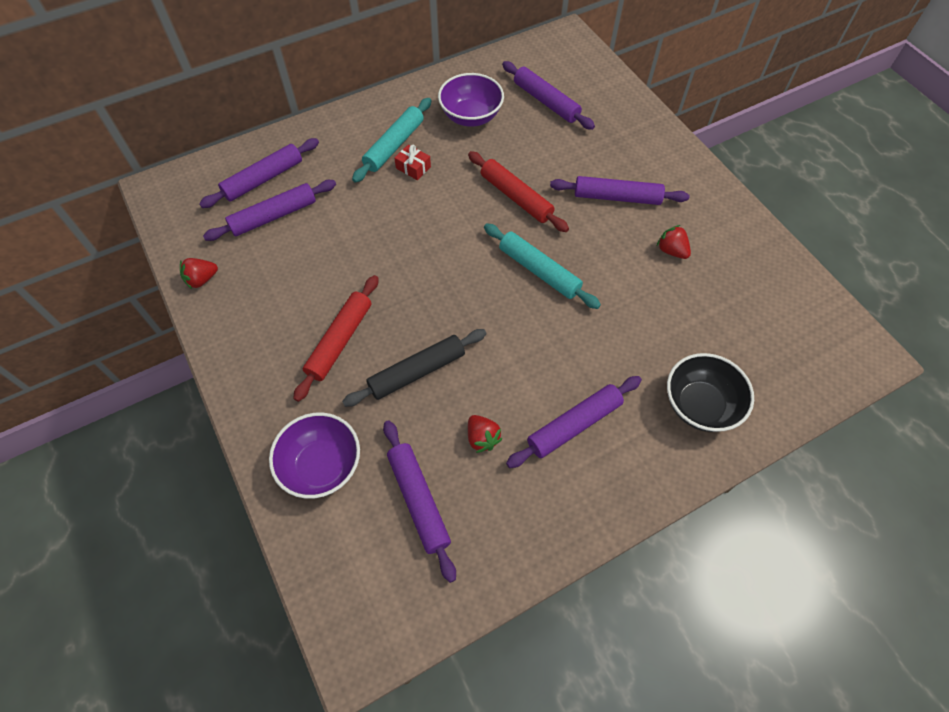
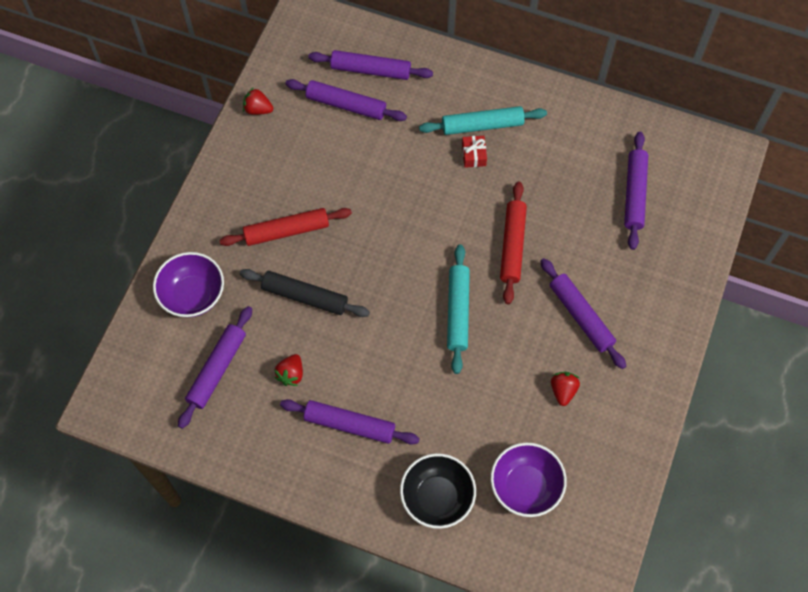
camera: 50 degrees right, 5 degrees up
(471, 116) = (563, 153): purple bowl -> purple bowl (525, 486)

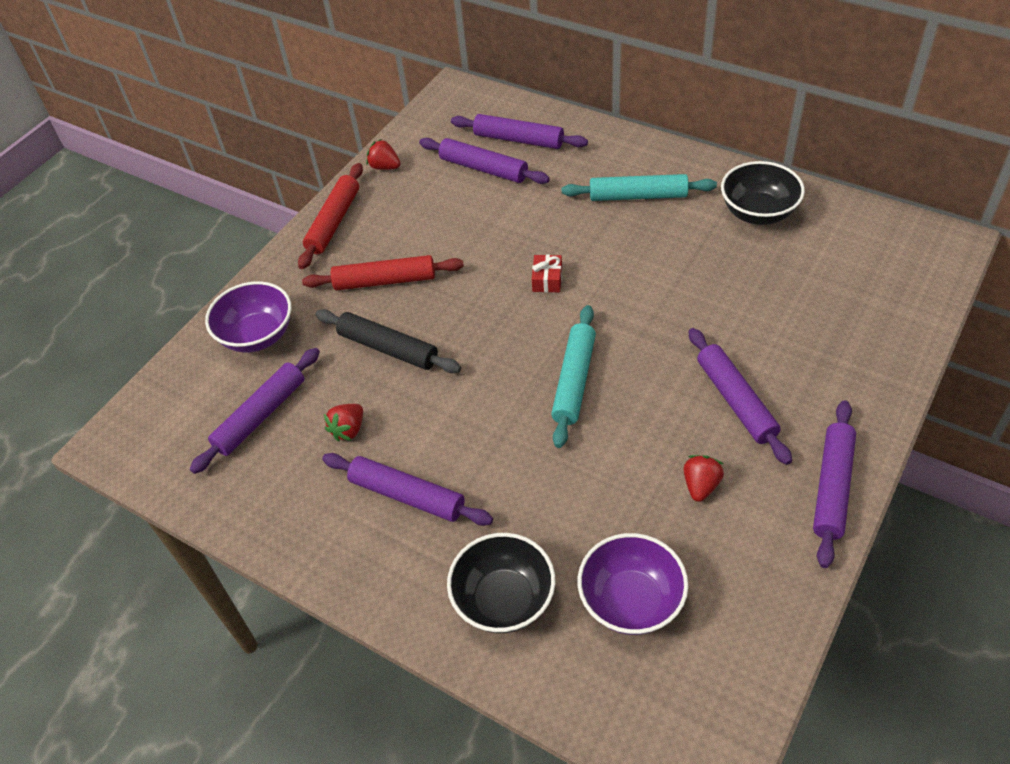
camera: 15 degrees right, 15 degrees down
(474, 155) = (623, 223): red gift -> red gift (547, 280)
(512, 246) = (656, 316): red rolling pin -> red rolling pin (334, 222)
(581, 135) = (758, 213): none -> black bowl
(634, 194) = (820, 275): purple rolling pin -> purple rolling pin (832, 487)

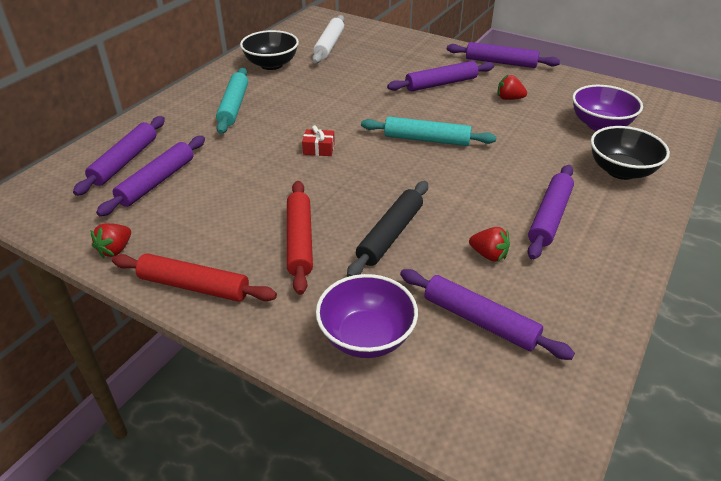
camera: 95 degrees left, 10 degrees down
(839, 265) = (329, 45): none -> white rolling pin

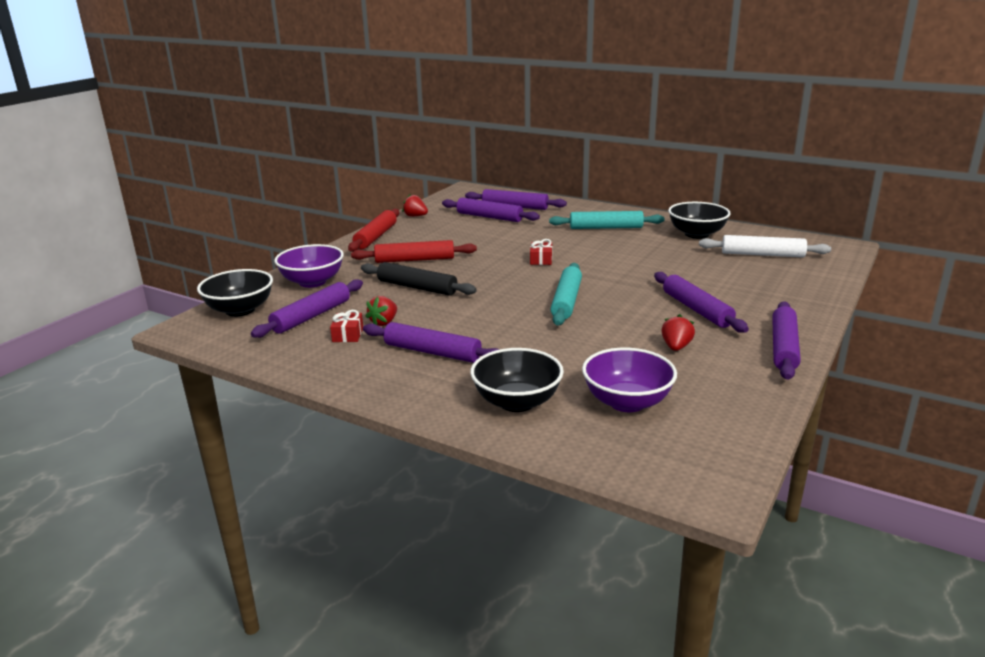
camera: 90 degrees right, 15 degrees down
(468, 406) = (240, 310): none -> black bowl
(524, 281) = (348, 334): none -> red gift

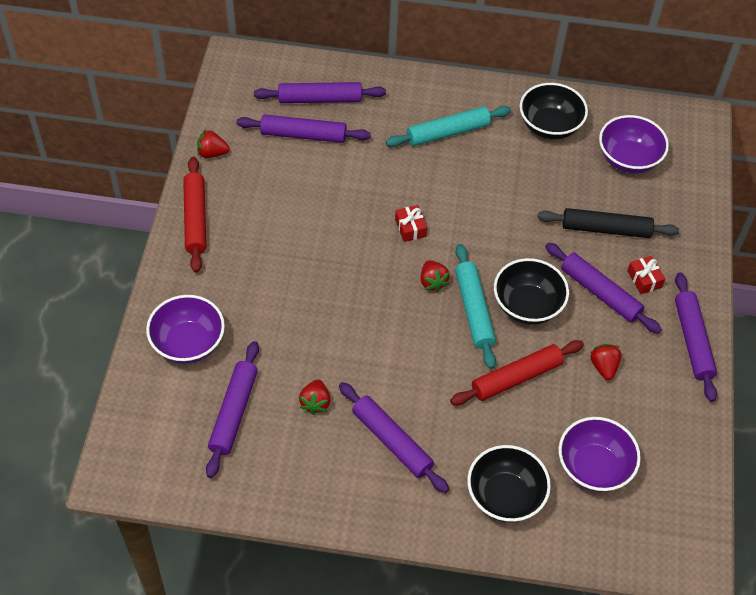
camera: 25 degrees left, 30 degrees up
(240, 310) = (148, 423): black bowl -> black bowl (527, 306)
(348, 334) = (292, 435): red gift -> red gift (644, 279)
(414, 260) = (273, 263): red rolling pin -> red rolling pin (516, 377)
(417, 287) = (309, 324): black rolling pin -> black rolling pin (606, 229)
(432, 352) = (392, 441): purple rolling pin -> purple rolling pin turned 45 degrees clockwise
(540, 284) = (432, 282): none -> red strawberry
(762, 254) = (628, 159): white rolling pin -> purple bowl

